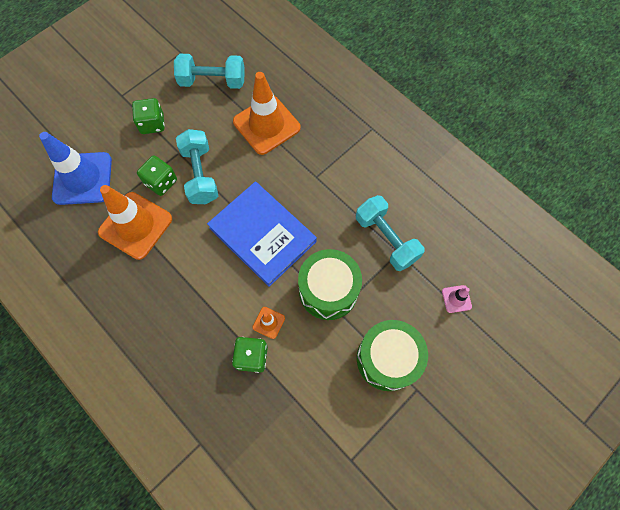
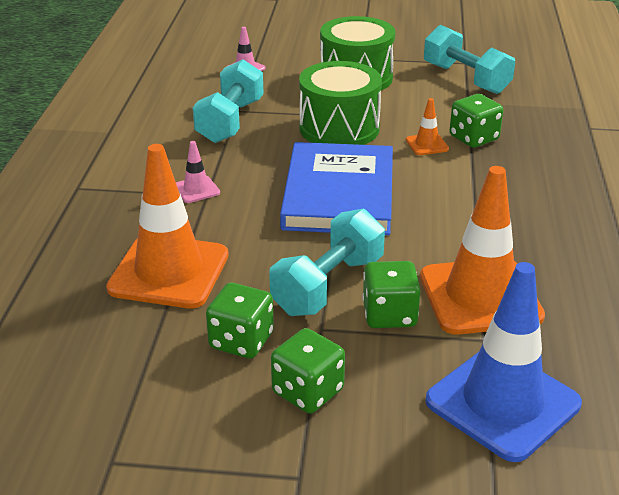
camera: 130 degrees left, 35 degrees down
(199, 122) = (241, 341): none -> green dice
(212, 81) = (141, 375): turquoise dumbbell -> turquoise dumbbell (466, 79)
(324, 175) = (196, 189): none -> pink traffic cone

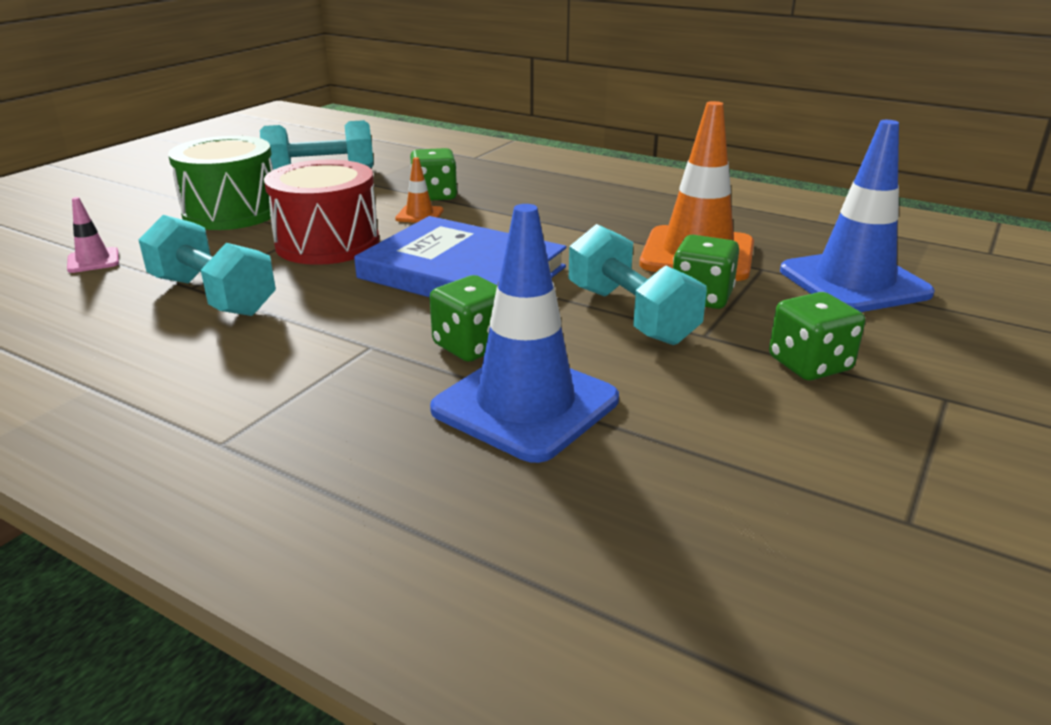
camera: 65 degrees left, 5 degrees down
(169, 272) = (525, 405): orange traffic cone -> blue traffic cone
(196, 189) = (350, 350): pink traffic cone -> none
(241, 341) = (703, 384): green dice -> green dice (472, 346)
(339, 128) = (327, 243): green drum -> red drum

